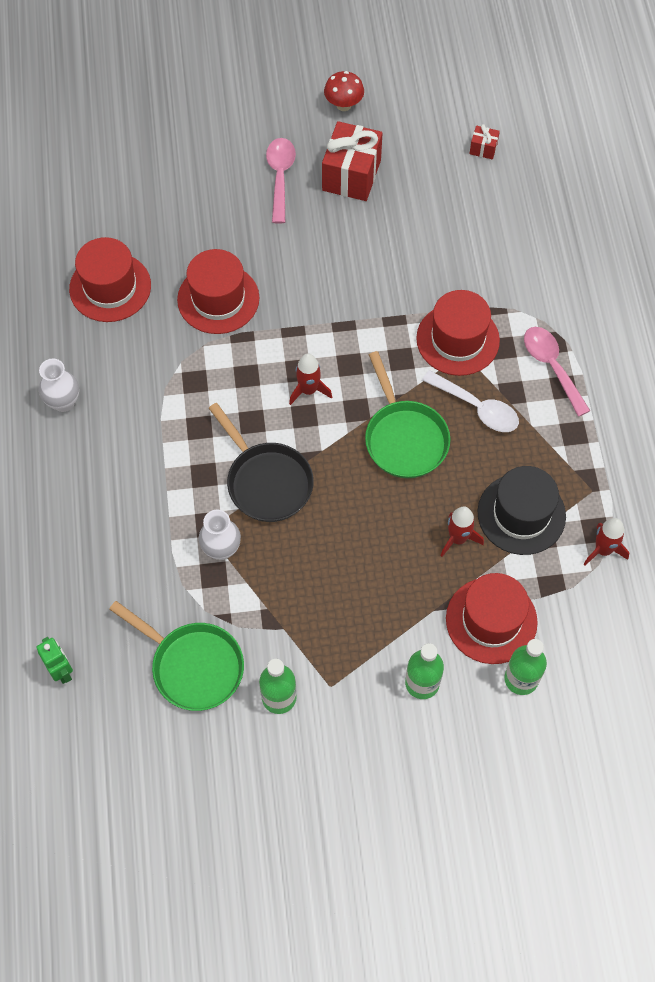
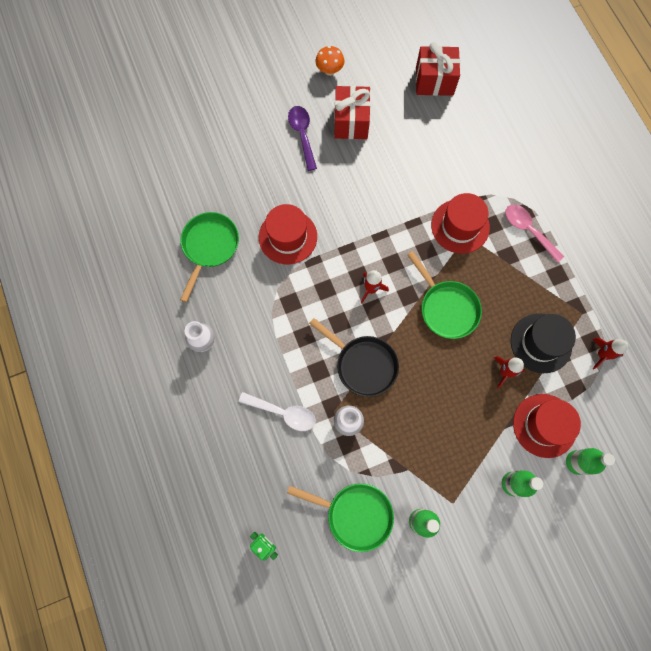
camera: 15 degrees left, 10 degrees up
(110, 287) = (209, 247): red hat -> green pan
(280, 177) = (302, 135): pink spoon -> purple spoon
(343, 105) = (329, 71): red mushroom -> orange mushroom
(477, 407) = (488, 273): white spoon -> white spoon (283, 413)
(483, 149) = (434, 81): red gift -> red gift, size x2.20

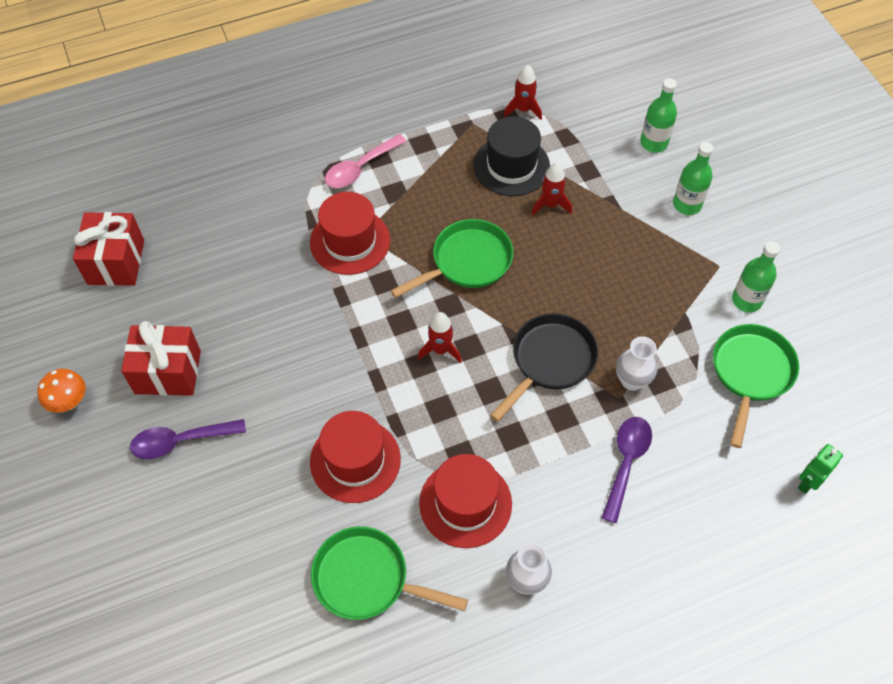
camera: 90 degrees left, 15 degrees down
(283, 413) = (626, 462): white spoon -> purple spoon
(544, 425) = (613, 169): red hat -> red hat (465, 503)

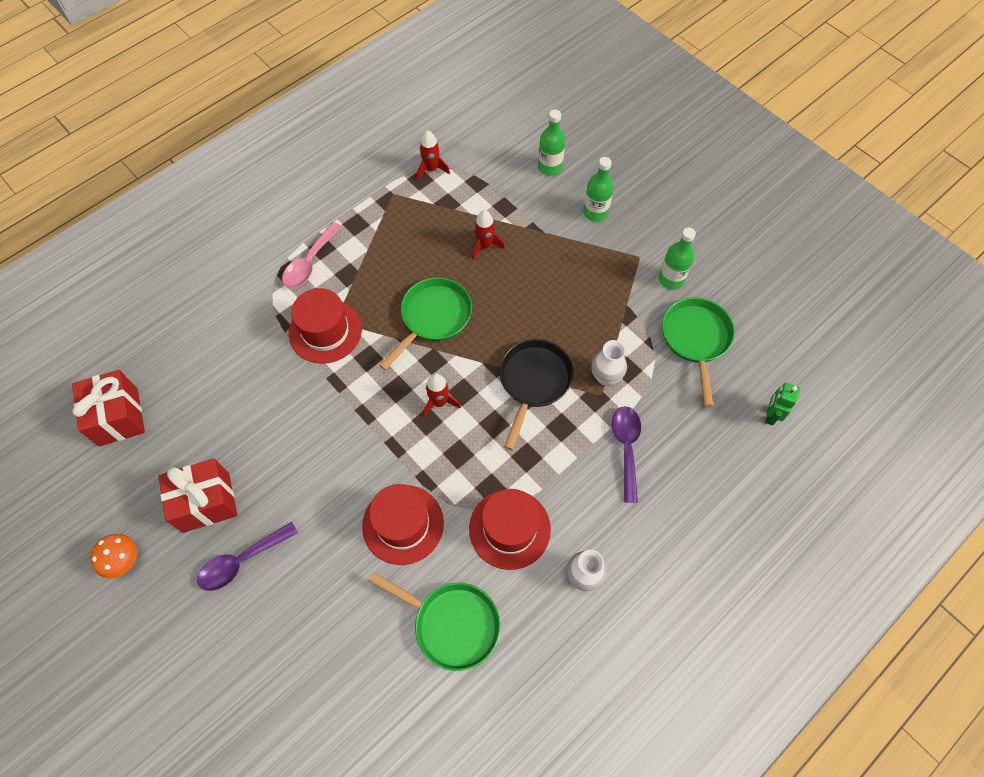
camera: 20 degrees left, 5 degrees up
(367, 578) = (451, 624): green pan -> green pan turned 150 degrees counterclockwise
(511, 166) = (439, 222): black hat -> none

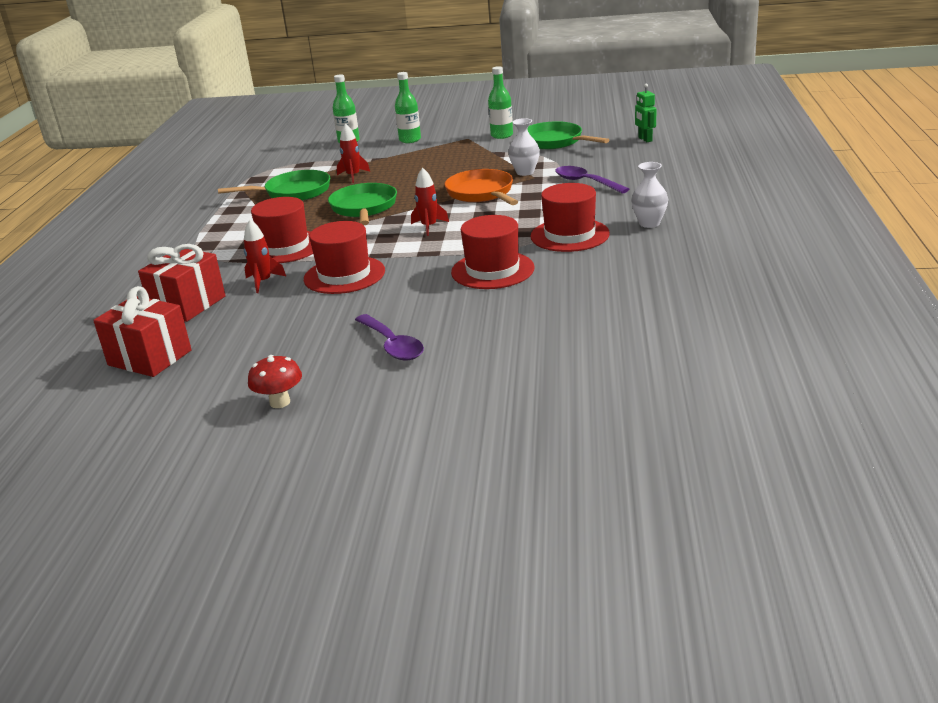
camera: 40 degrees left, 35 degrees down
(124, 561) = (280, 402): orange mushroom -> red mushroom
(206, 502) = (311, 343): red gift -> red gift (188, 305)
(242, 561) = (392, 345): purple spoon -> purple spoon turned 45 degrees counterclockwise
(310, 262) = (220, 235): pink spoon -> none
(315, 421) = (344, 275): none -> red hat
(431, 169) = (259, 173): red rocket -> red rocket (263, 282)
(451, 624) = (602, 278): green pan -> green pan (293, 192)
(534, 382) = (482, 193): black pan -> orange pan

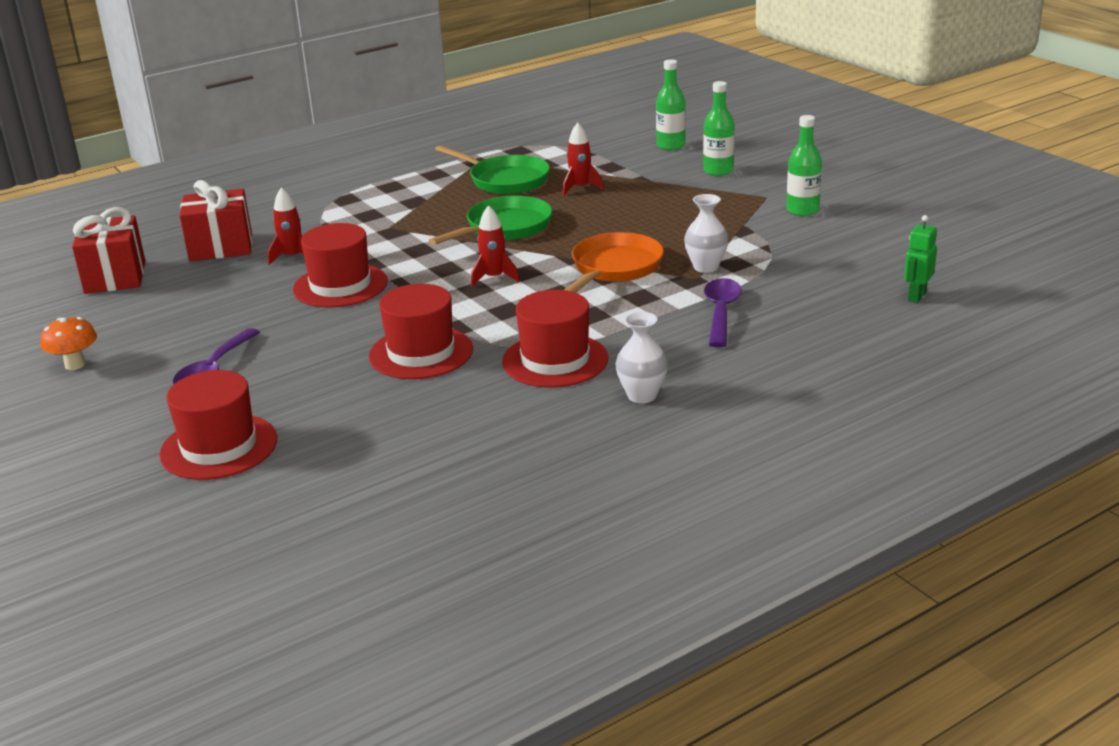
camera: 50 degrees right, 0 degrees up
(280, 402) = (75, 364): red mushroom -> orange mushroom
(285, 247) = (375, 233): red hat -> red hat (219, 447)
(555, 142) = (826, 247): green pan -> none

